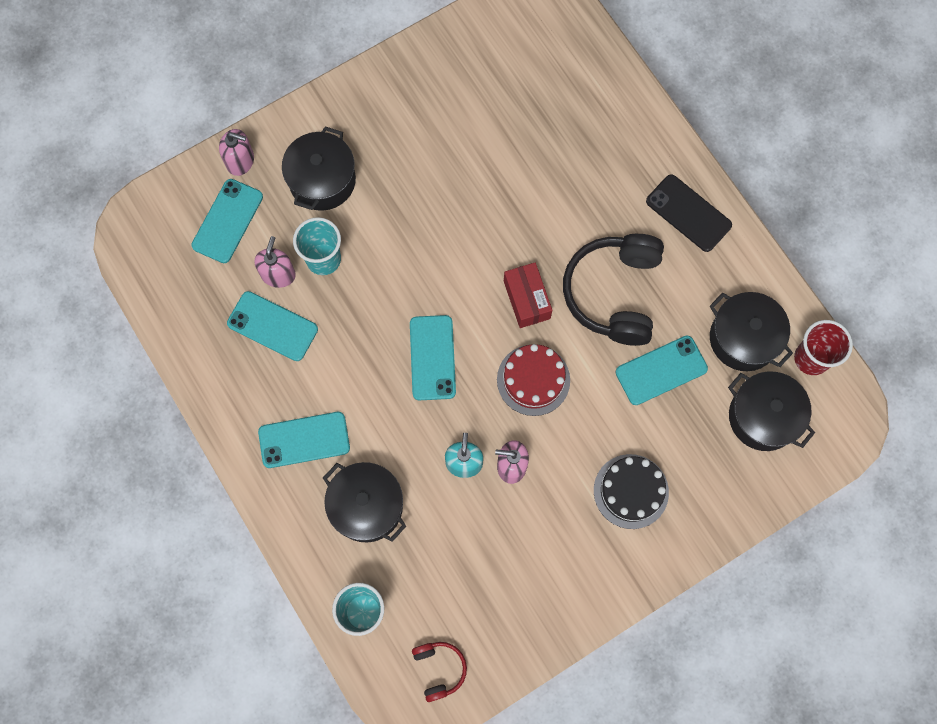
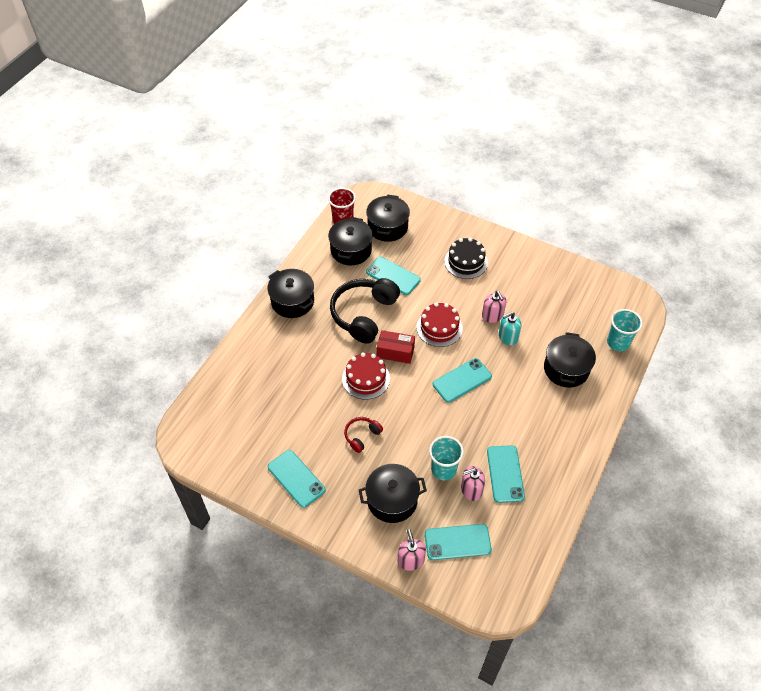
camera: 120 degrees left, 20 degrees down
(304, 439) = (556, 419): turquoise phone -> turquoise phone (296, 478)
(439, 669) = (615, 298): red headphones -> red headphones (361, 436)
(507, 240) = (366, 378): none -> red cake
(527, 299) = (395, 352): red box -> red box turned 60 degrees clockwise
(613, 293) = (363, 314): black headphones -> black headphones turned 135 degrees clockwise
(688, 213) = (292, 301): black phone -> black pot

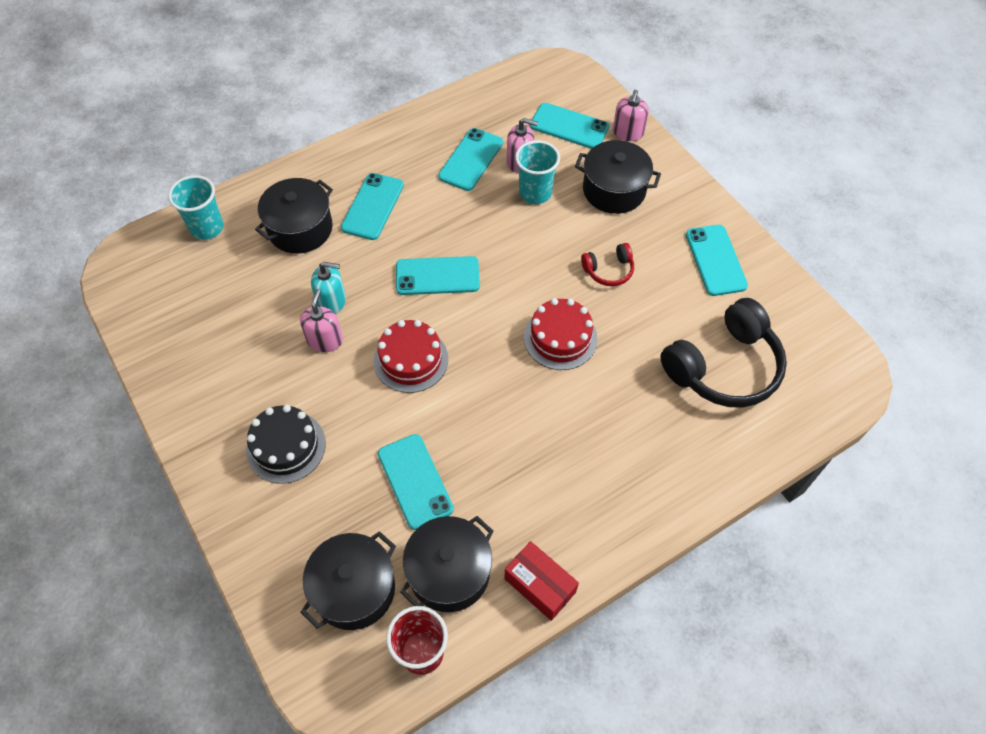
camera: 150 degrees left, 5 degrees up
(292, 301) = (602, 518): black pot -> none
(363, 314) = (504, 436): black headphones -> black headphones (724, 367)
(395, 352) = (496, 355): red box -> red box (540, 585)
(537, 405) = (373, 206): none -> turquoise phone

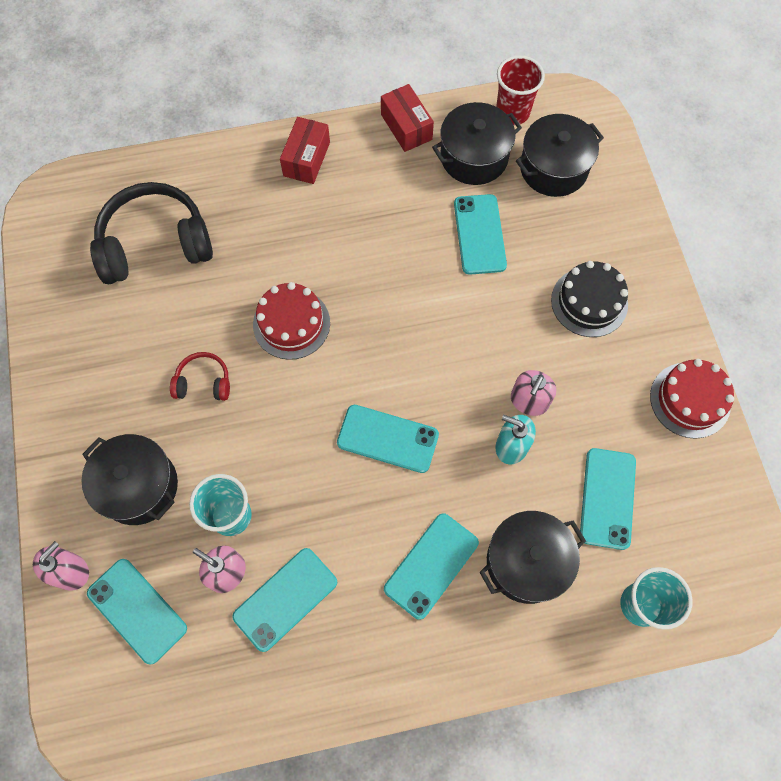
camera: 160 degrees left, 10 degrees up
(411, 360) = (447, 350): red cake -> red cake (690, 400)
(630, 505) = (307, 159): none -> red box
(715, 260) = (87, 356): turquoise phone -> turquoise phone (607, 498)

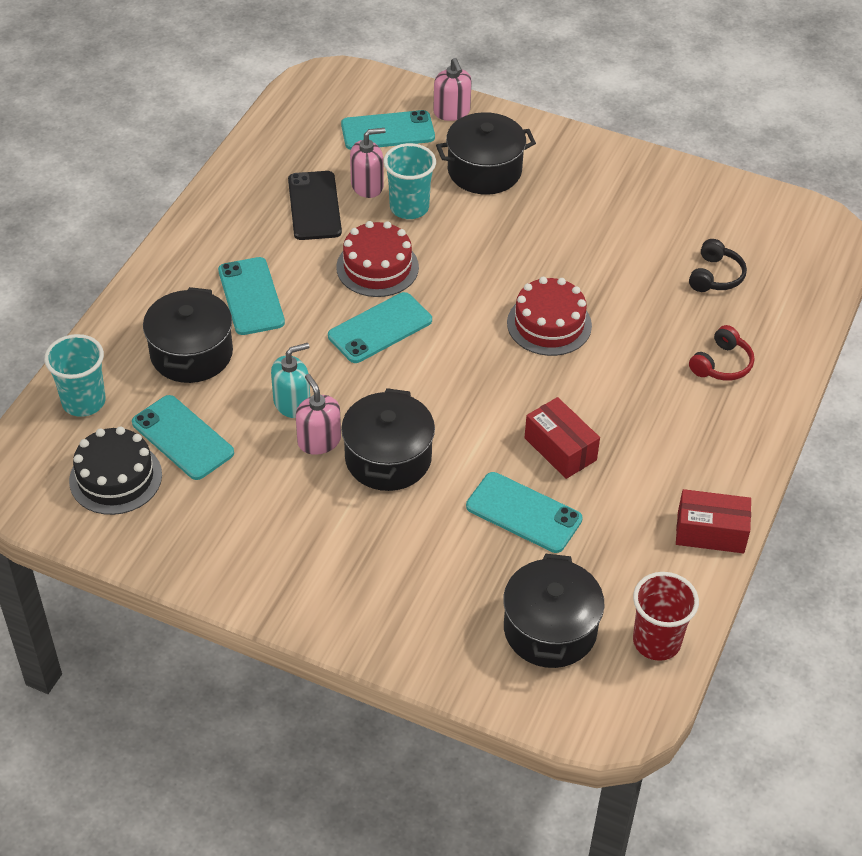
camera: 125 degrees right, 20 degrees down
(155, 244) = (715, 276): black headphones -> black headphones, size x0.48
(203, 382) = (542, 244): red headphones -> red headphones (722, 364)
(285, 599) = (314, 206): turquoise phone -> black phone
(307, 159) = (731, 428): red box -> red box (560, 449)
(474, 157) = (623, 567): black pot -> black pot (388, 458)
(589, 302) = (370, 552): black cake -> black cake (115, 477)
(690, 400) = (200, 560): red cake -> red cake (377, 267)

